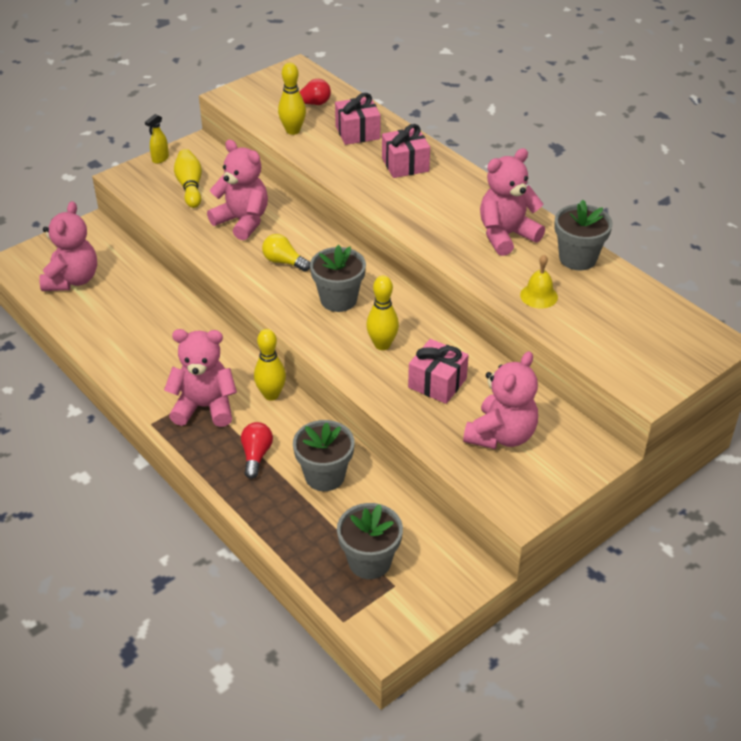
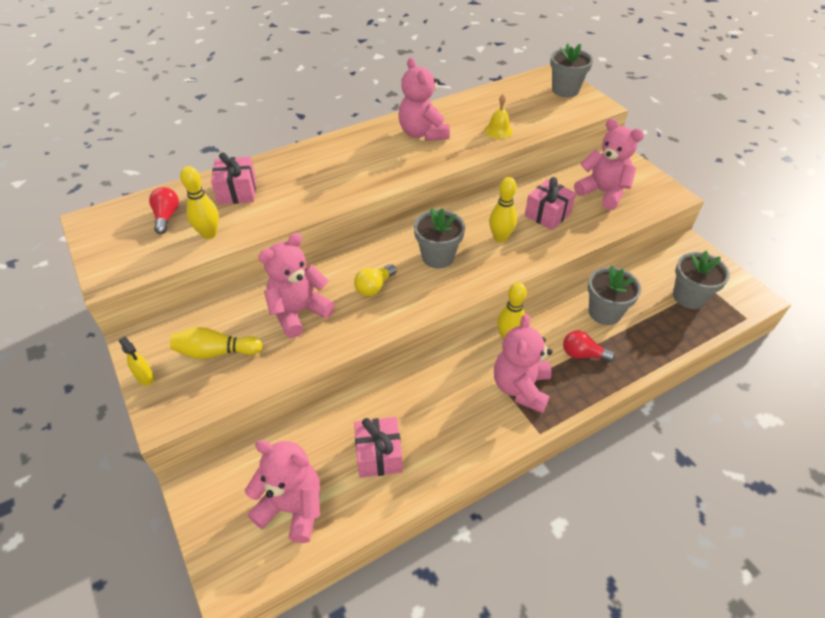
camera: 80 degrees left, 5 degrees up
(405, 165) = (304, 170): pink gift -> pink gift (379, 455)
(577, 258) = (458, 108): grey flower pot -> grey flower pot (565, 90)

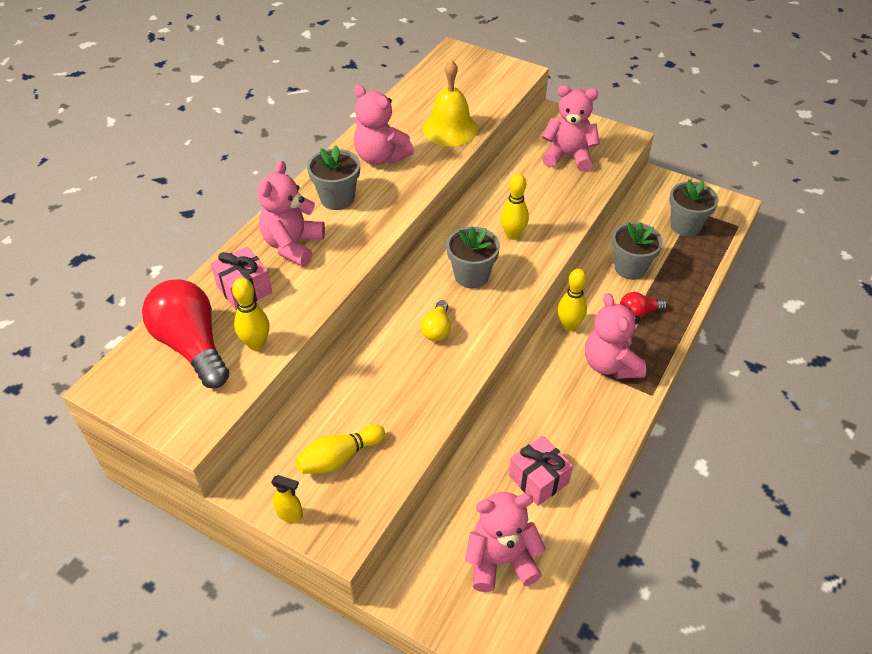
camera: 30 degrees left, 0 degrees up
(167, 217) = (192, 346): red light bulb -> red light bulb, size x2.03
(299, 312) = (386, 384): pink teddy bear -> pink teddy bear (293, 245)
(498, 130) = (450, 129): yellow bell -> yellow bell, size x1.82
(547, 214) = (537, 196): pink gift -> none
(565, 90) = (478, 65): grey flower pot -> grey flower pot (337, 198)

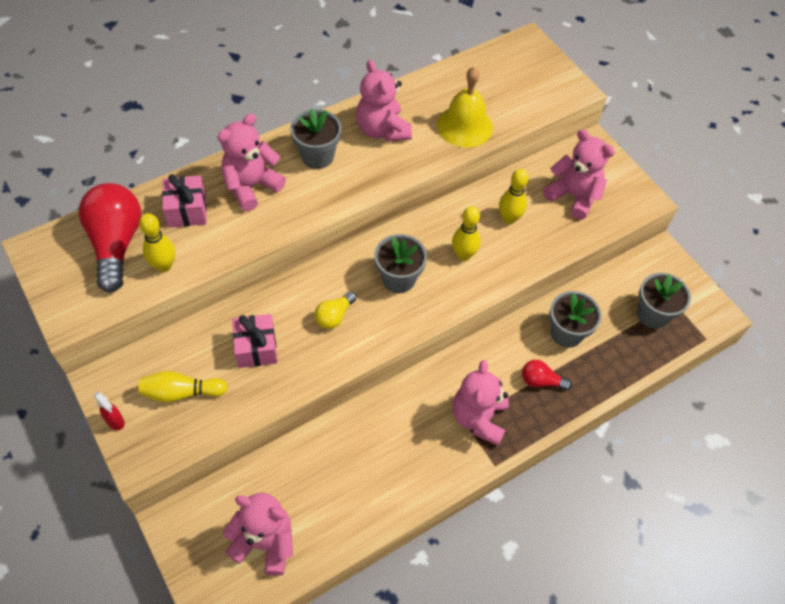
camera: 25 degrees right, 10 degrees up
(290, 515) = (115, 421): yellow spray bottle -> red spray bottle
(538, 479) = (343, 490): pink gift -> pink gift (256, 348)
(569, 325) = (469, 362): yellow bowling pin -> yellow bowling pin (509, 219)

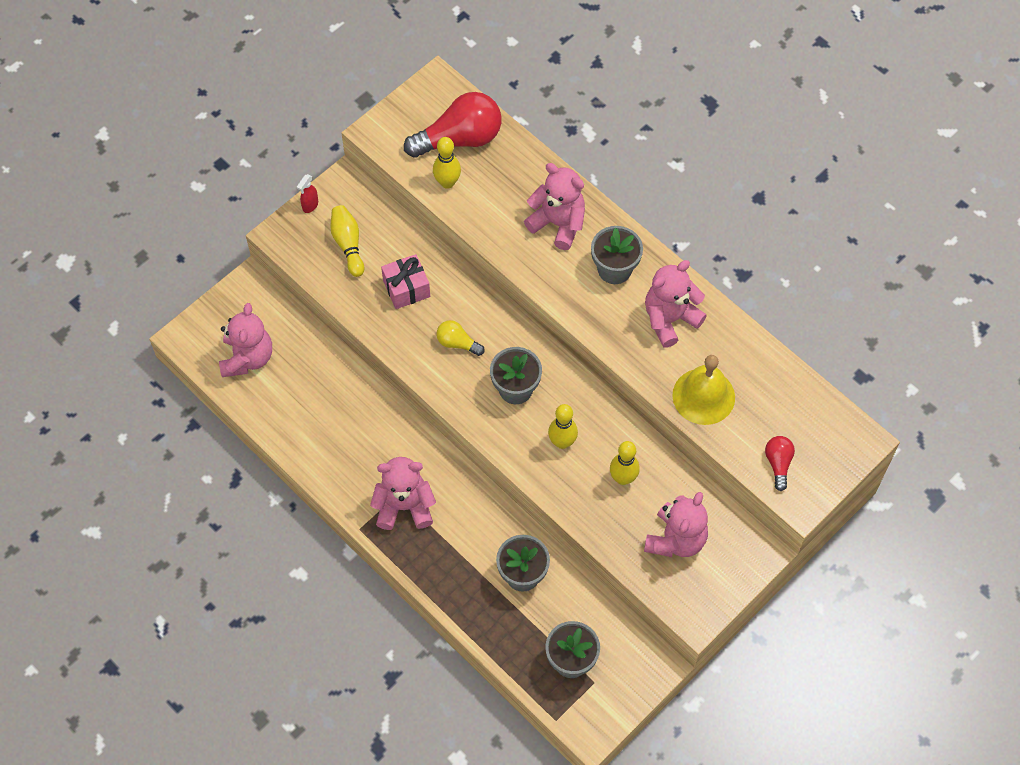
camera: 80 degrees right, 5 degrees up
(187, 210) = (513, 180): pink gift -> none
(541, 381) = (459, 557): red light bulb -> red light bulb (778, 464)

